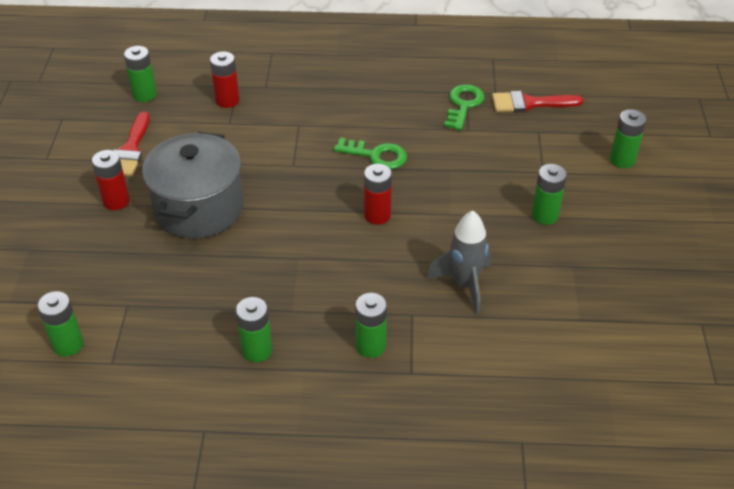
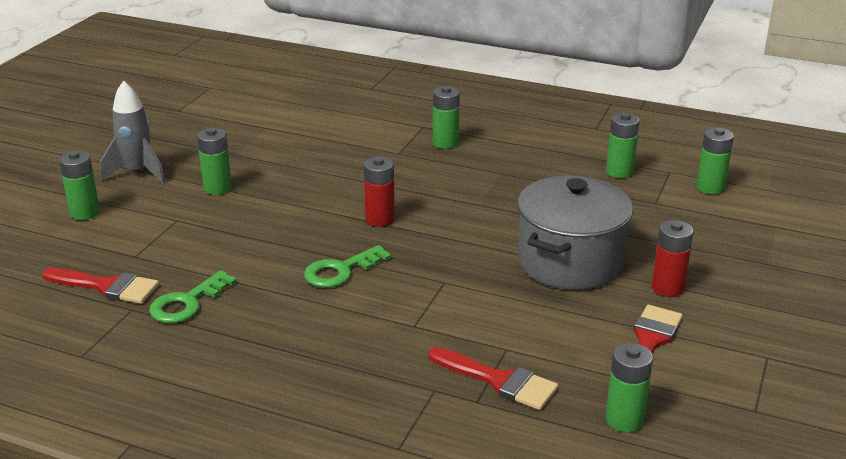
camera: 160 degrees left, 15 degrees down
(227, 100) = (499, 381): red battery -> red brush
(257, 350) = (541, 156): green battery -> green battery (619, 172)
(376, 155) = (341, 271): green key -> green key turned 75 degrees counterclockwise
(464, 285) = (339, 160): grey rocket -> grey rocket (138, 173)

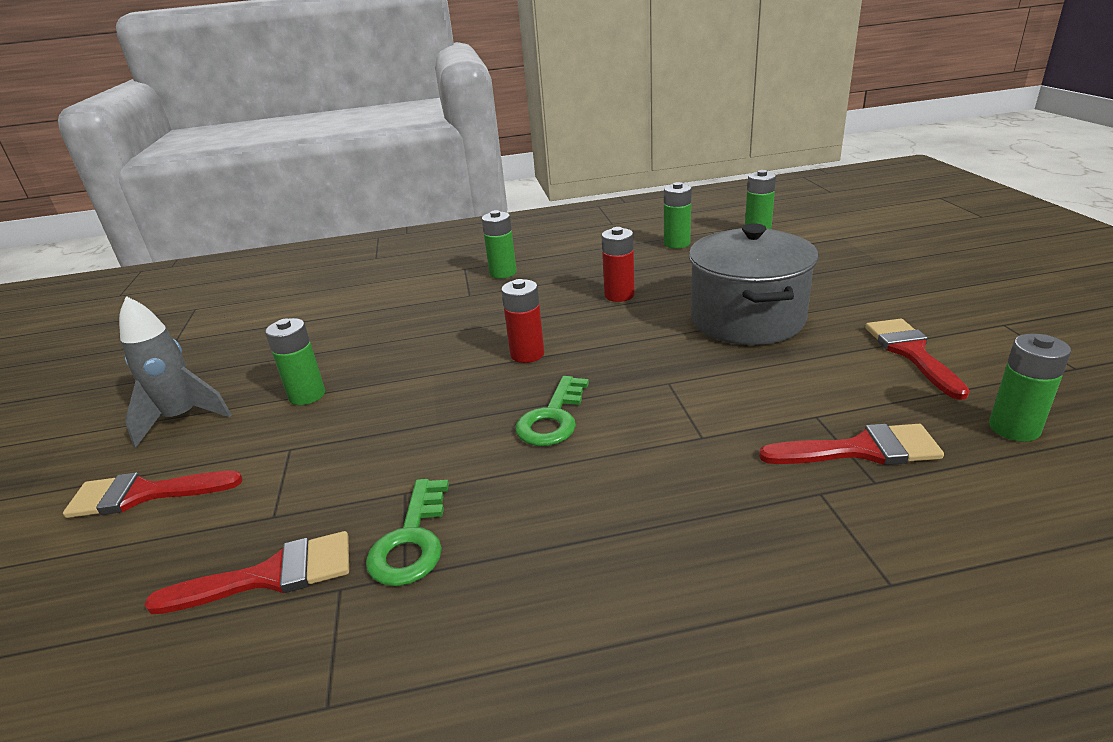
camera: 30 degrees left, 0 degrees up
(85, 213) = (144, 494): green battery -> red brush
(667, 288) = (850, 306): red battery -> red battery (619, 295)

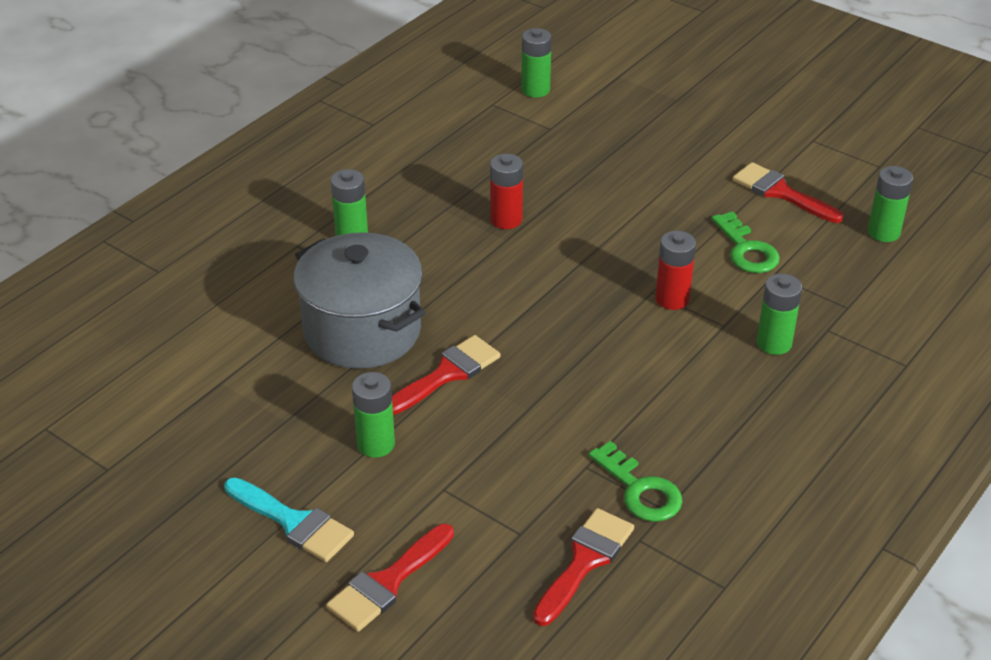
camera: 45 degrees left, 10 degrees up
(182, 418) = (293, 522): grey rocket -> turquoise brush
(527, 354) = (511, 316): red battery -> red battery (672, 299)
(553, 418) = (609, 361): green key -> green key (746, 250)
(677, 244) = (479, 133): green battery -> green battery (774, 343)
(747, 319) = (641, 205): grey pot -> grey pot (362, 331)
(860, 450) = (821, 288): red brush -> red brush (447, 374)

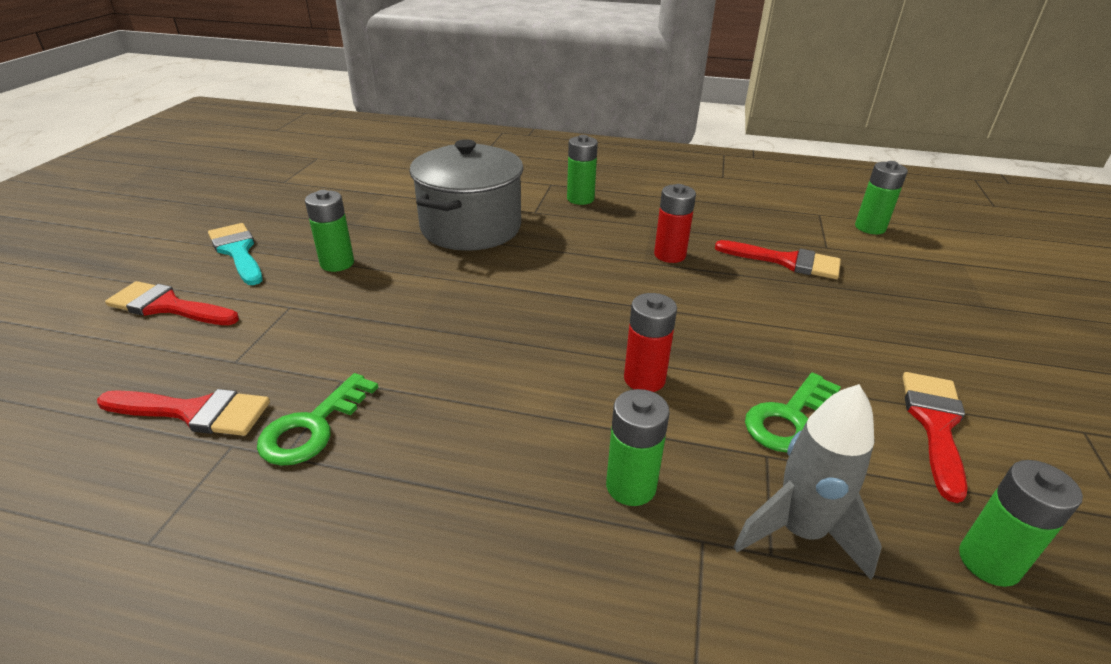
camera: 65 degrees right, 5 degrees down
(293, 522) = (238, 251): turquoise brush -> turquoise brush turned 135 degrees clockwise
(447, 374) = (439, 274): red brush -> red brush (786, 261)
(837, 289) = (799, 532): none -> grey rocket

